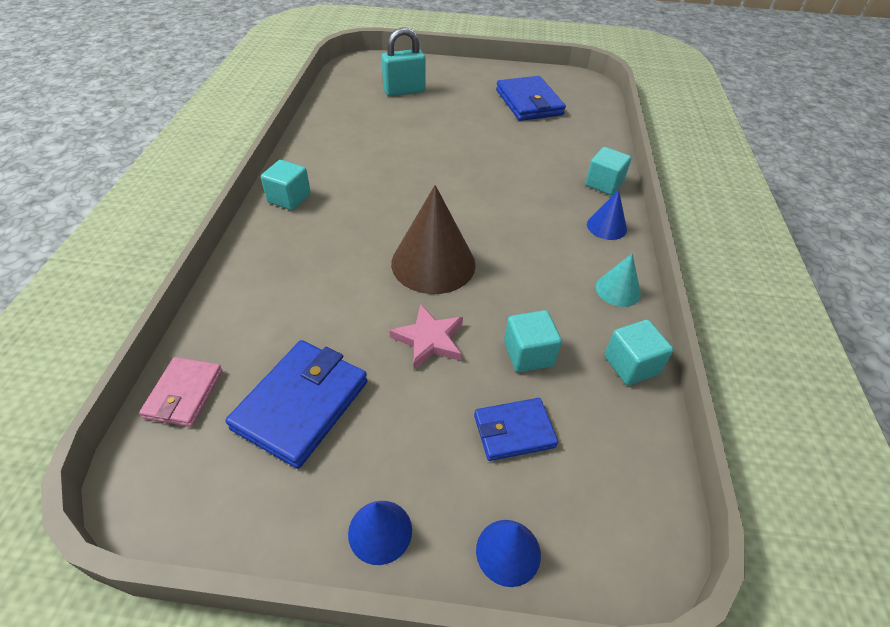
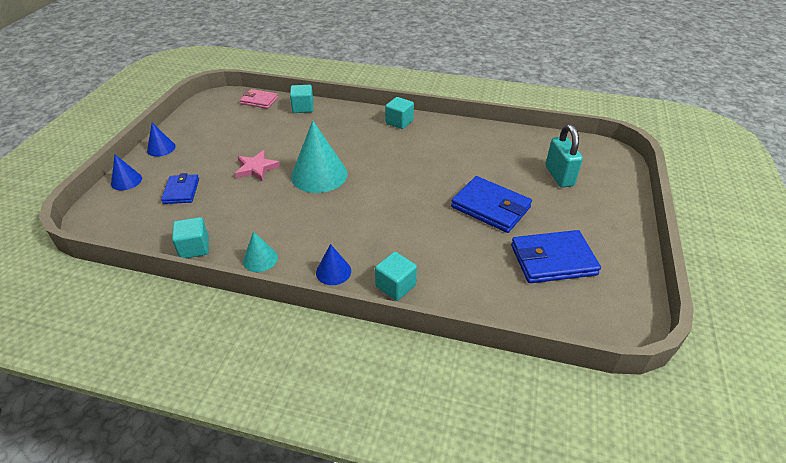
camera: 100 degrees right, 5 degrees down
(301, 405) = (236, 129): blue wallet -> blue wallet (490, 207)
(433, 263) = (319, 175): brown cone -> turquoise cone
(528, 354) = (227, 204): turquoise cube -> turquoise cube (303, 108)

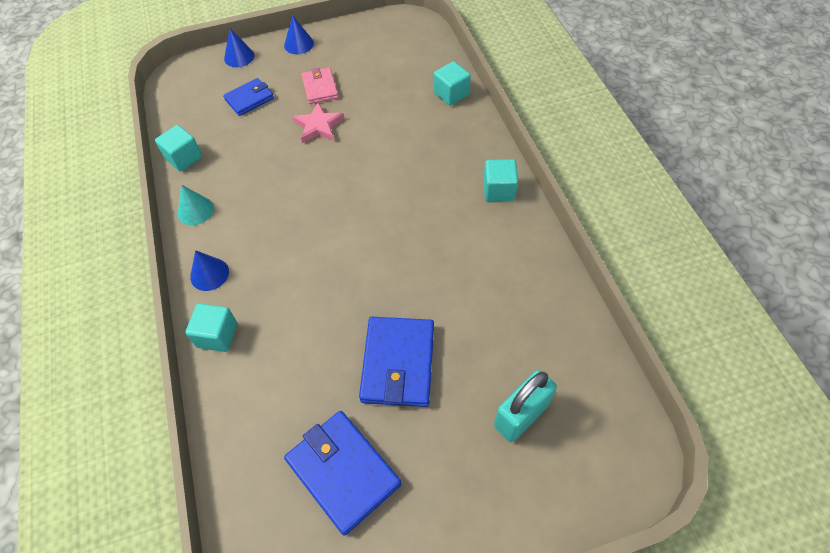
camera: 60 degrees right, 15 degrees up
(259, 101) = (433, 54): pink wallet -> pink wallet (320, 88)
(319, 175) = (344, 178): turquoise cone -> none

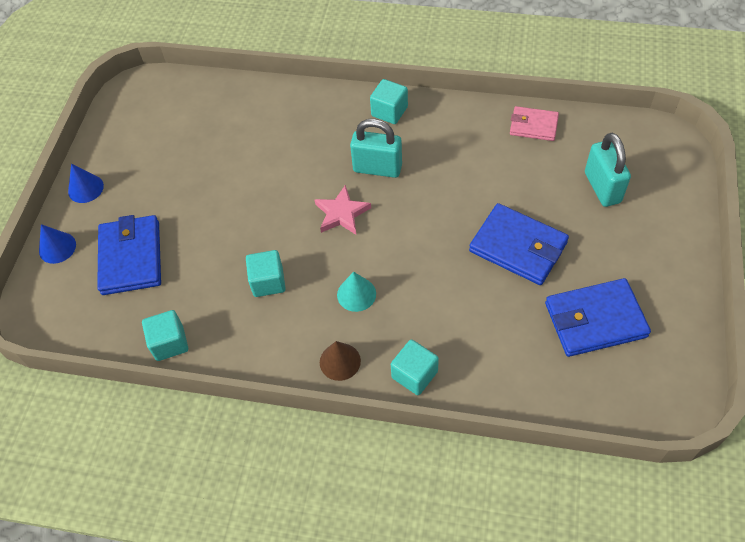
camera: 60 degrees left, 0 degrees up
(195, 210) = (251, 352): turquoise cone -> turquoise cone (356, 294)
(209, 274) = (340, 361): blue cone -> brown cone
(249, 99) = (131, 258): blue wallet -> blue wallet, size x1.65
(318, 126) = (216, 211): pink star -> pink star (341, 213)
(320, 88) = (165, 192): pink wallet -> pink wallet (533, 126)
(426, 210) = (377, 168): none -> turquoise padlock
(451, 94) = (256, 97): turquoise cube -> turquoise cube (268, 282)

